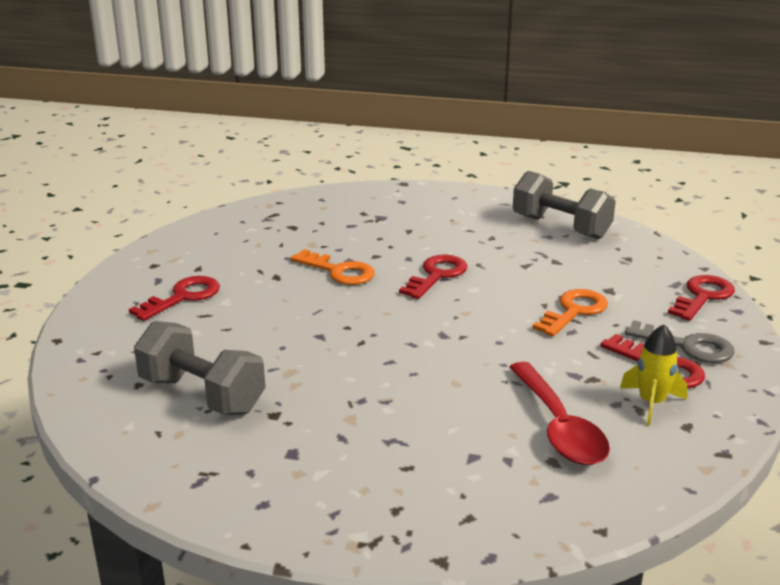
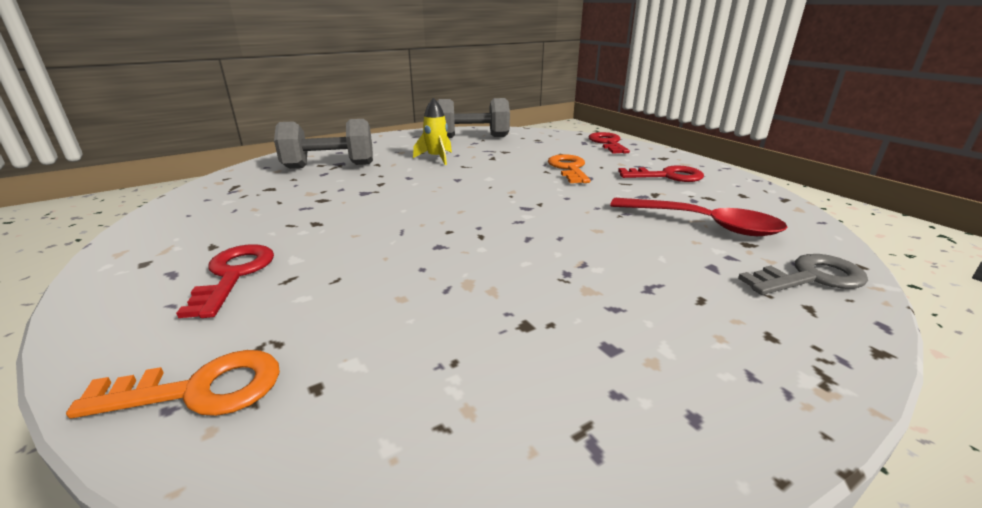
camera: 45 degrees left, 0 degrees up
(202, 395) = (420, 351): grey dumbbell -> grey dumbbell (329, 166)
(339, 271) = (369, 201): orange key -> orange key (201, 389)
(437, 275) = (449, 179): red key -> none
(651, 403) = (706, 192): yellow rocket -> yellow rocket (436, 158)
(688, 346) = (653, 163): grey key -> grey key (810, 277)

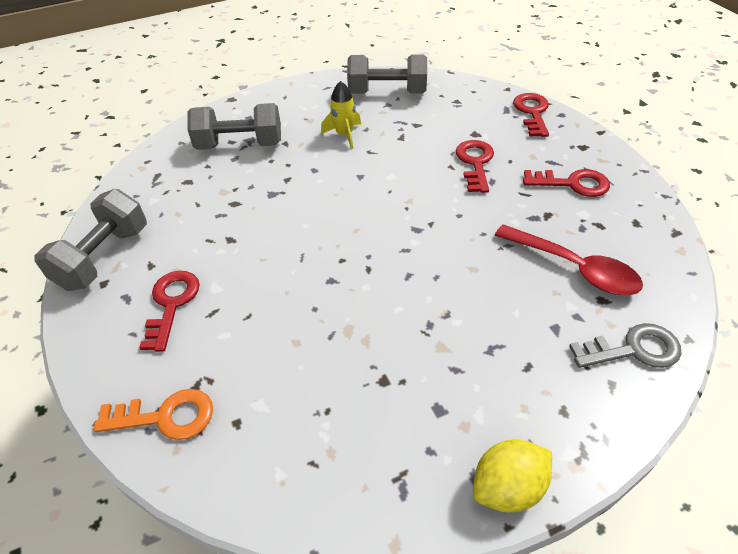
camera: 10 degrees right, 20 degrees up
(152, 243) = (104, 257): none -> grey dumbbell
(569, 168) = (475, 163): orange key -> red key
(751, 427) = (508, 487): none -> yellow lemon

